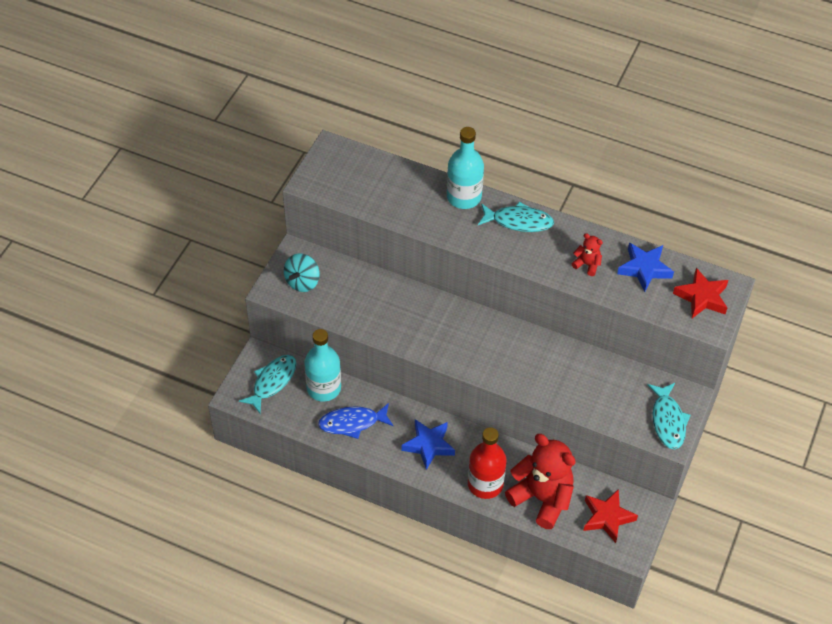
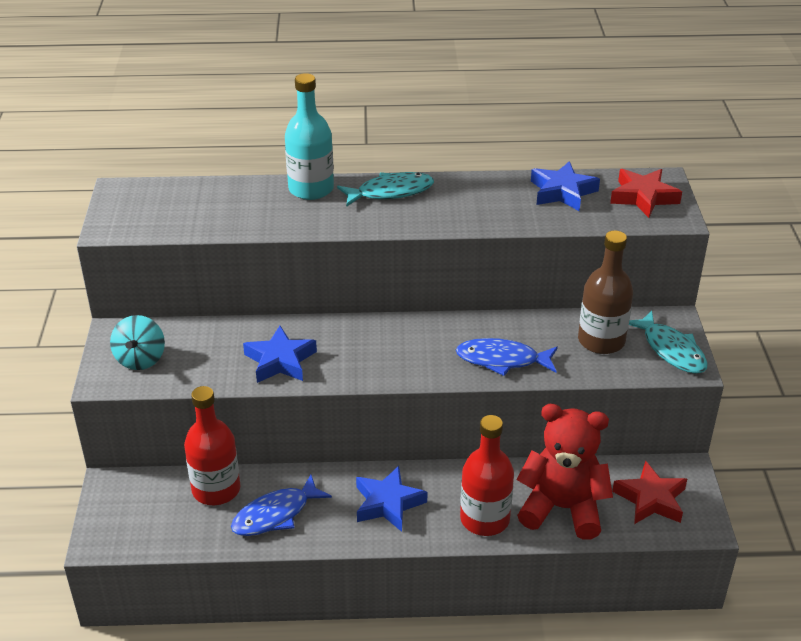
camera: 25 degrees left, 15 degrees down
(272, 382) = (142, 507): turquoise fish -> none
(324, 388) = (216, 489): turquoise bottle -> red bottle
(392, 320) = (280, 361): none -> blue star
(542, 380) = (502, 360): none -> blue fish
(587, 264) = (497, 206): red teddy bear -> none
(622, 392) = (601, 341): none -> brown bottle

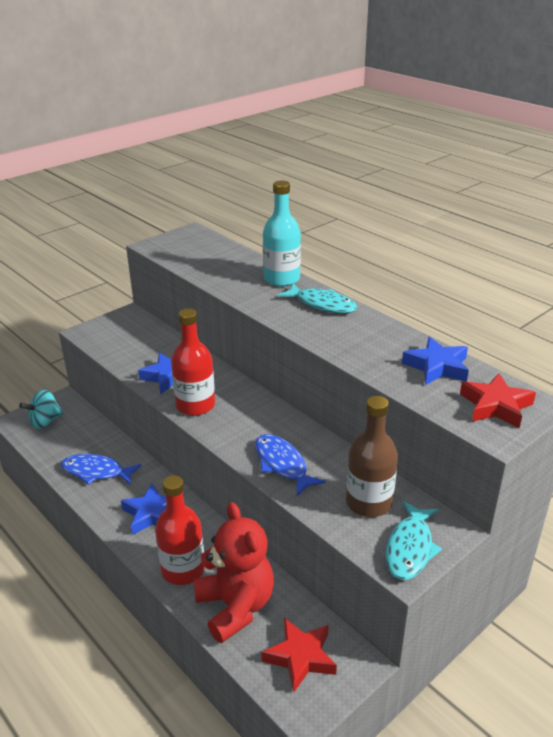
camera: 50 degrees right, 5 degrees down
(140, 359) = (115, 333): turquoise spinning top -> turquoise spinning top (45, 422)
(216, 489) = (95, 437): red bottle -> red bottle (195, 405)

